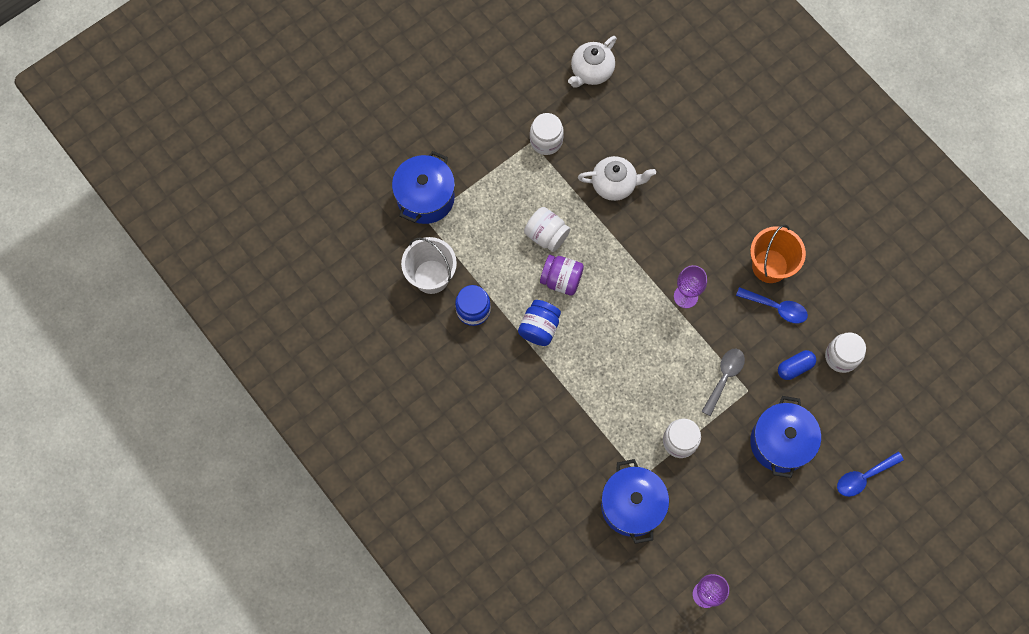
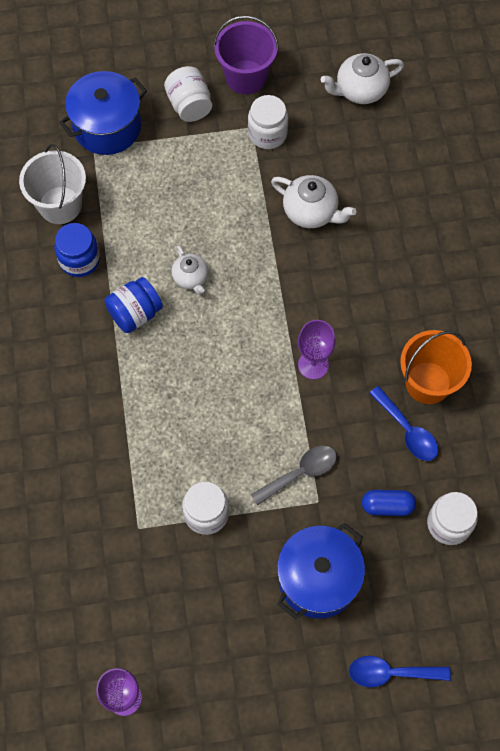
camera: 30 degrees right, 5 degrees down
(502, 104) = (246, 77): none -> purple bucket
(546, 235) = (205, 225): white jar -> white jar (189, 105)
(561, 280) = (191, 278): purple jar -> white teapot
(632, 505) = (108, 552): blue pot -> none

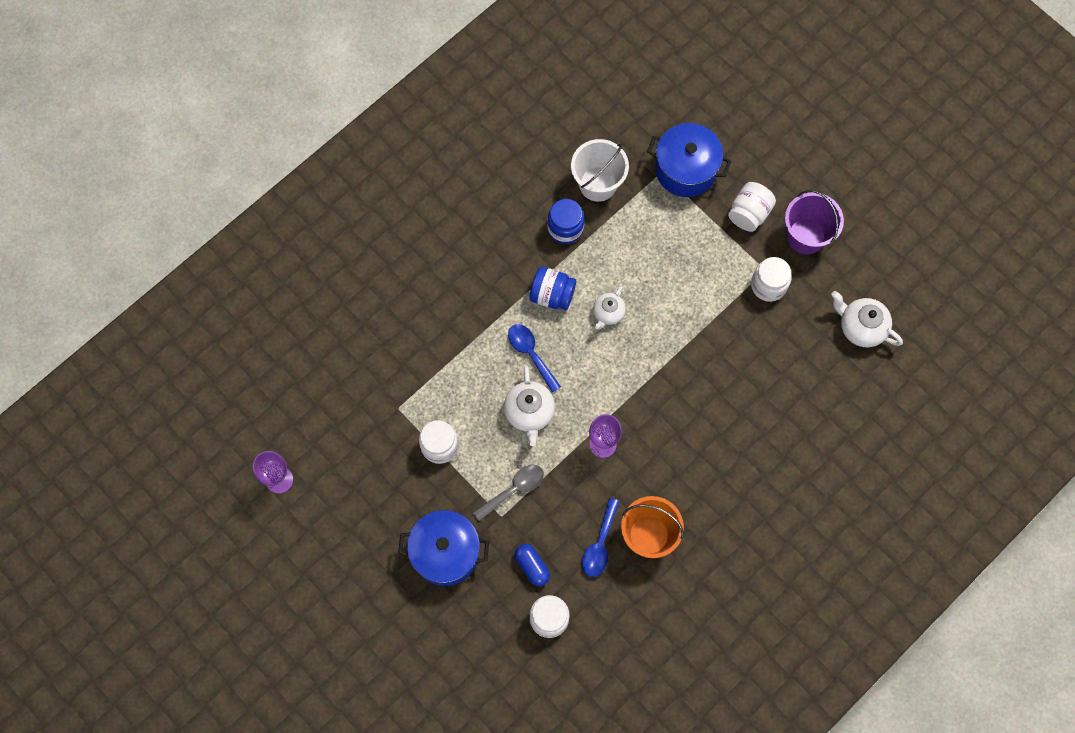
camera: 55 degrees right, 5 degrees up
(300, 473) = (514, 490): grey spoon -> grey spoon turned 60 degrees counterclockwise
(311, 212) = (726, 361): white teapot -> white teapot (529, 412)
(391, 673) = (413, 645): blue spoon -> blue spoon (531, 354)

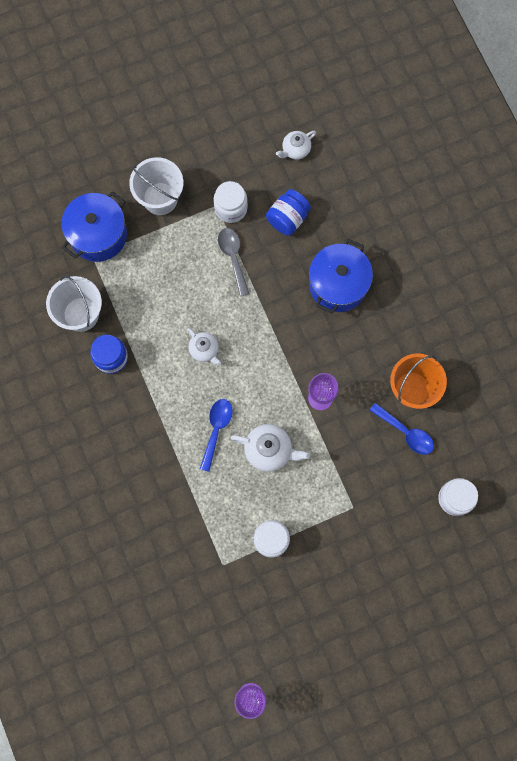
camera: 70 degrees left, 5 degrees up
(445, 553) = (368, 567): blue pot -> blue pot (338, 284)
(514, 490) = (333, 488): grey spoon -> grey spoon (233, 257)
(531, 354) = (216, 430): blue spoon -> blue spoon turned 120 degrees clockwise
(532, 566) = (405, 496): blue capsule -> none
(552, 295) = (169, 391): blue jar -> blue jar (287, 218)
(749, 213) = (160, 198): white jar -> white bucket
(806, 236) = (199, 161): purple bucket -> none
(861, 327) = (295, 150): white teapot -> white teapot, size x0.65

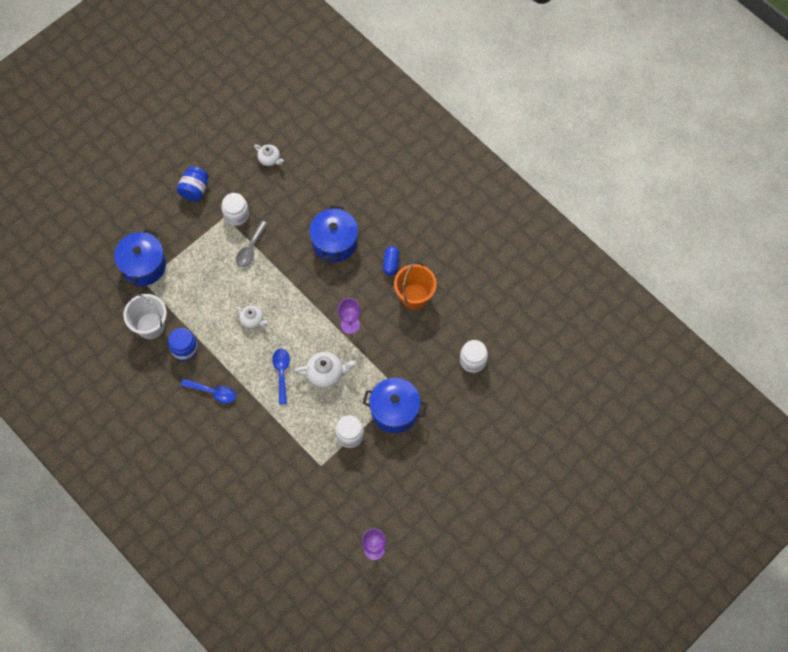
camera: 20 degrees left, 10 degrees down
(160, 198) = (181, 225): white bucket -> none
(233, 257) = (250, 249): grey spoon -> grey spoon turned 120 degrees counterclockwise
(287, 218) = (281, 208): blue jar -> blue jar (194, 190)
(295, 150) = (269, 159): white teapot -> white teapot turned 90 degrees counterclockwise
(336, 528) = (394, 411): none -> blue pot
(397, 336) = (391, 263): none -> blue capsule
(406, 432) = (421, 327): blue spoon -> blue spoon (213, 392)

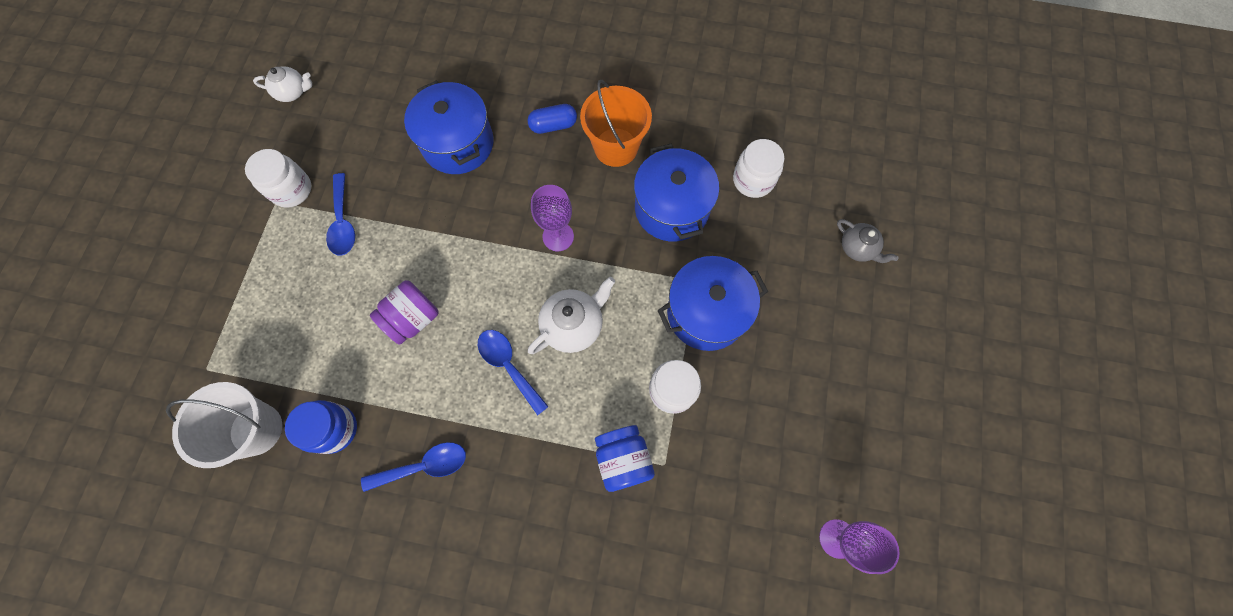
camera: 35 degrees left, 5 degrees up
(143, 266) = (189, 345): blue pot -> blue pot (671, 208)
(194, 190) = (205, 192): blue jar -> blue jar (623, 459)
(250, 249) = (343, 222): grey spoon -> blue spoon
(252, 320) = (413, 318): white teapot -> purple jar
(391, 263) = (553, 125): blue capsule -> blue capsule turned 75 degrees counterclockwise
(498, 431) = (857, 248): none -> grey teapot

